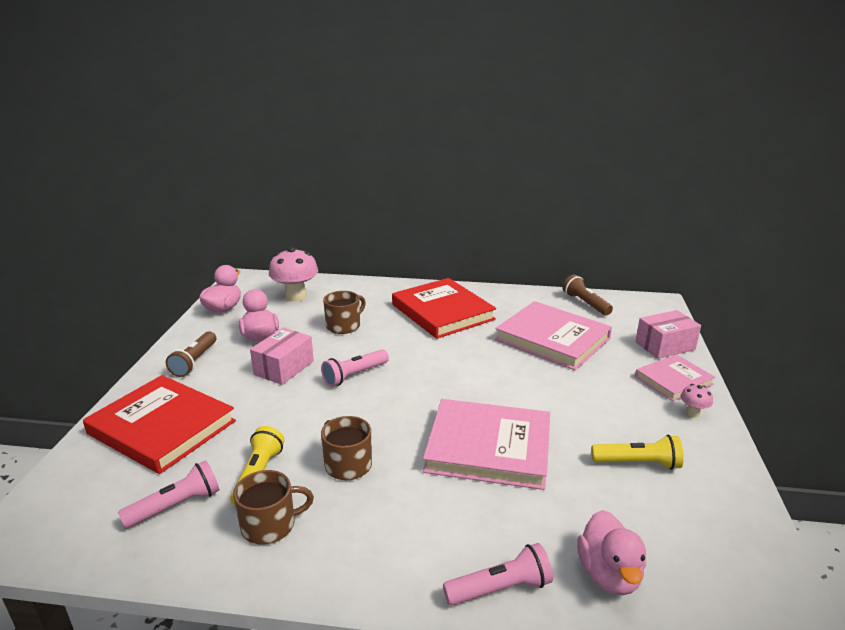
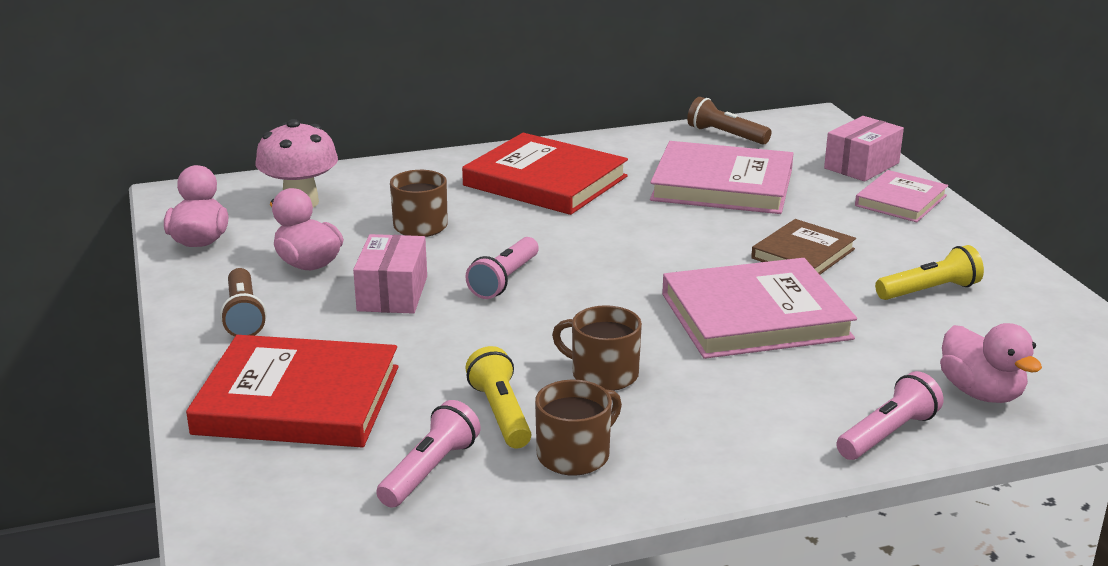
camera: 25 degrees left, 0 degrees up
(565, 406) = (803, 254): none -> brown book
(693, 413) = (947, 229): pink mushroom -> none

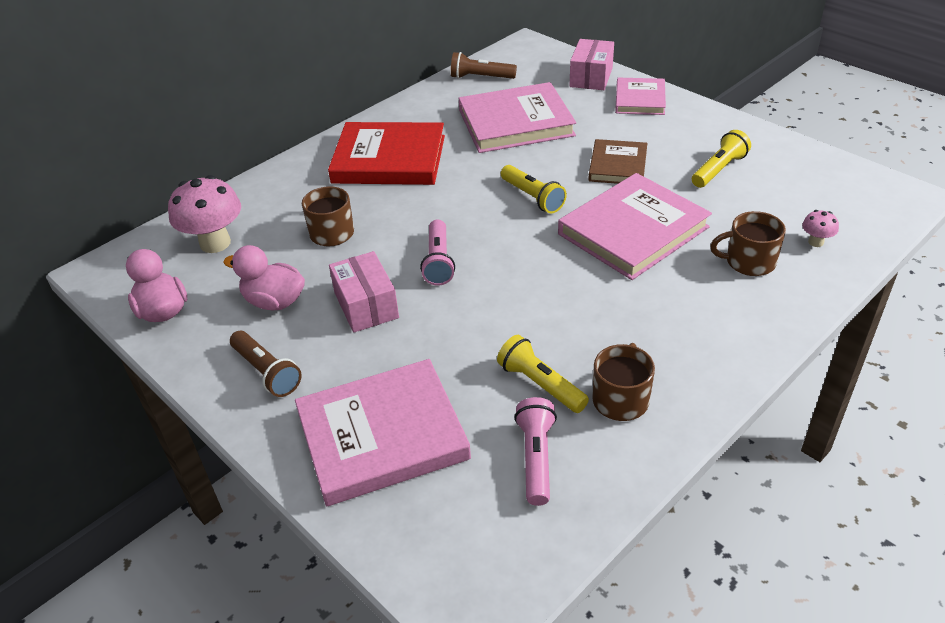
camera: 25 degrees left, 15 degrees up
(298, 400) = (382, 436): red book -> pink book
(602, 374) = (578, 320): brown mug -> brown mug (748, 262)
(669, 255) = (532, 197): none -> yellow flashlight
(887, 434) = (792, 298): pink flashlight -> none
(981, 393) = (816, 242): pink duck -> pink mushroom

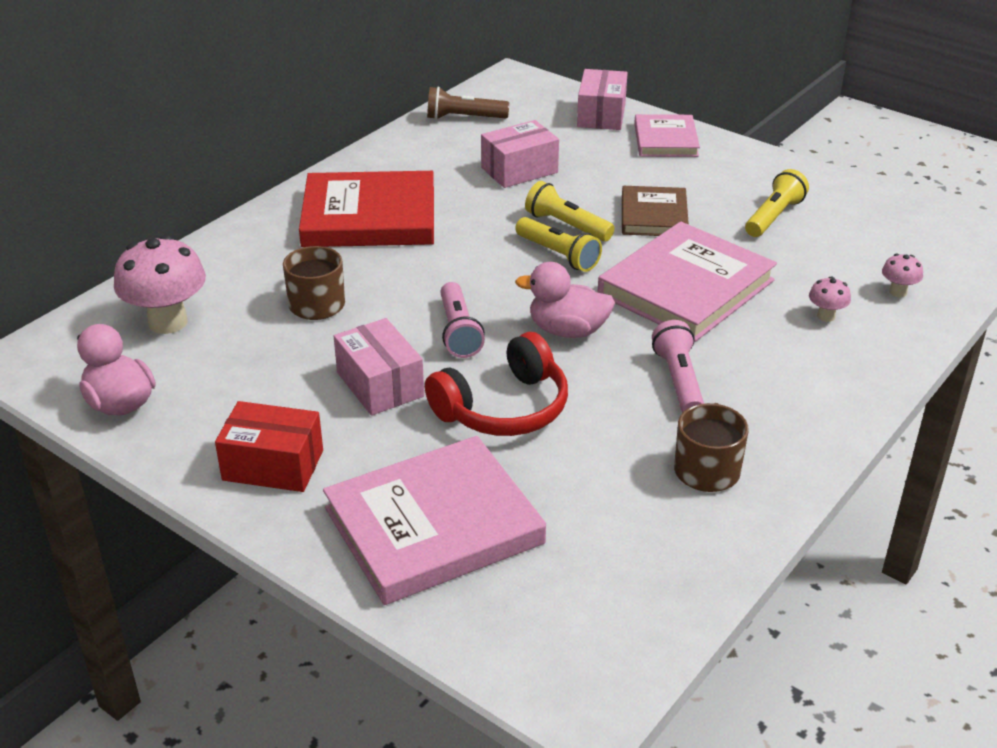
camera: 10 degrees left, 5 degrees down
(267, 372) = (273, 465): brown flashlight -> red box
(274, 301) = (262, 386): pink duck -> pink duck (567, 331)
(461, 332) = (503, 408): none -> red headphones
(516, 123) = (519, 170): pink book -> pink box
(536, 458) = (621, 537): pink flashlight -> pink flashlight (678, 380)
(540, 384) = (610, 460): yellow flashlight -> yellow flashlight (567, 226)
(748, 262) = (826, 316): brown mug -> pink mushroom

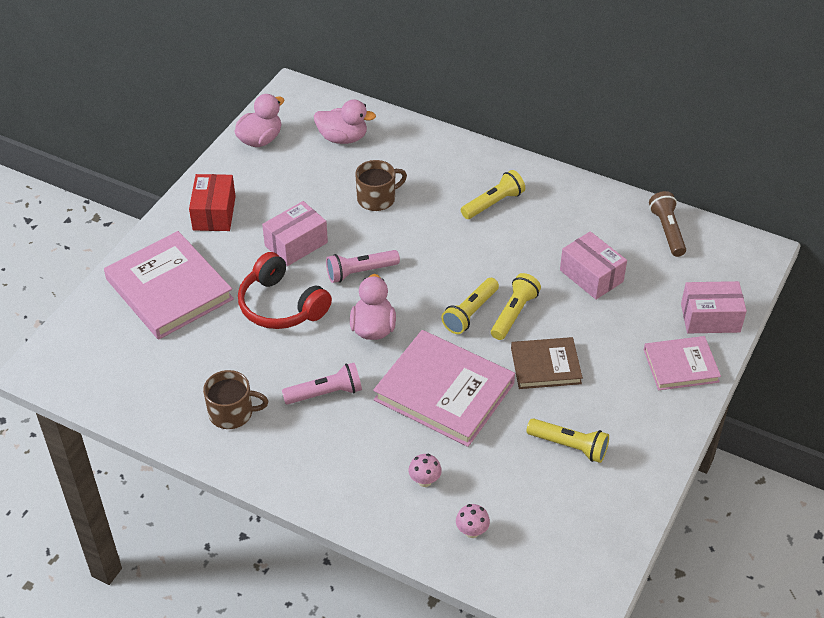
camera: 80 degrees right, 10 degrees up
(168, 322) = (343, 138): pink mushroom -> pink duck
(369, 217) = (493, 203): red book -> yellow flashlight

